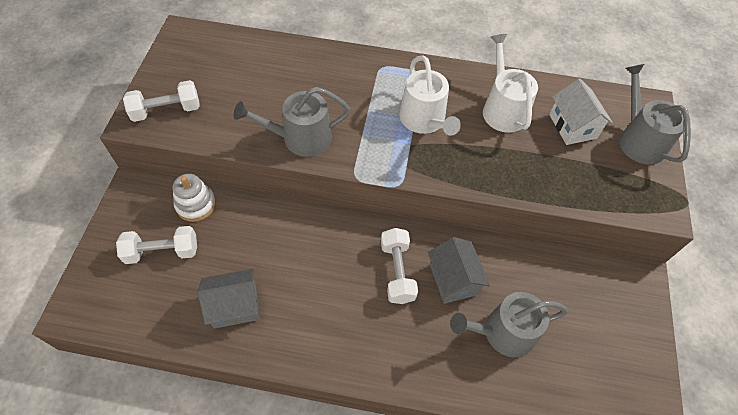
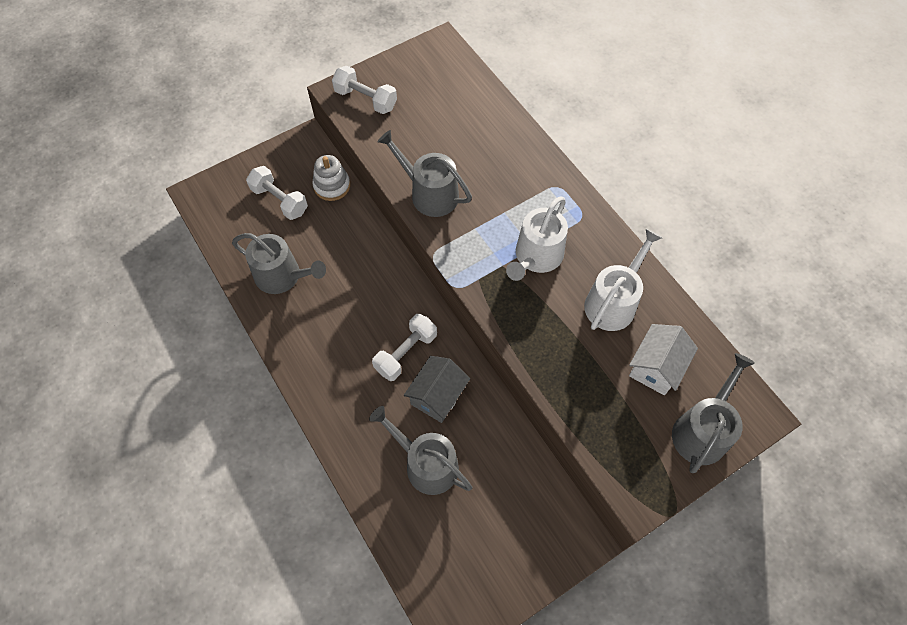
camera: 50 degrees right, 5 degrees up
(235, 306) = (282, 276): grey house -> grey watering can

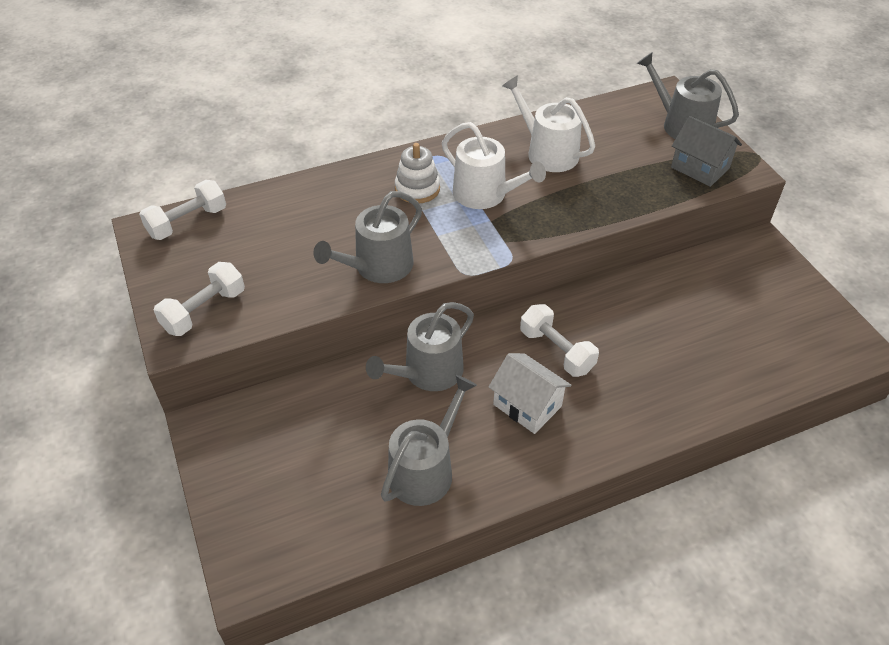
camera: 80 degrees left, 15 degrees down
(280, 200) = (298, 465): white dumbbell -> white dumbbell (187, 222)
(332, 186) = (295, 401): white stacking toy -> white stacking toy (417, 189)
(426, 464) = (691, 349): grey watering can -> grey watering can (428, 372)
(437, 396) = (612, 329): grey house -> grey house (700, 168)
(656, 367) = (619, 139): white house -> white house (527, 405)

